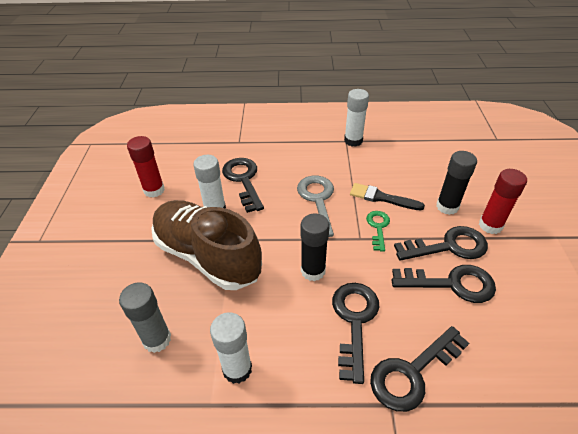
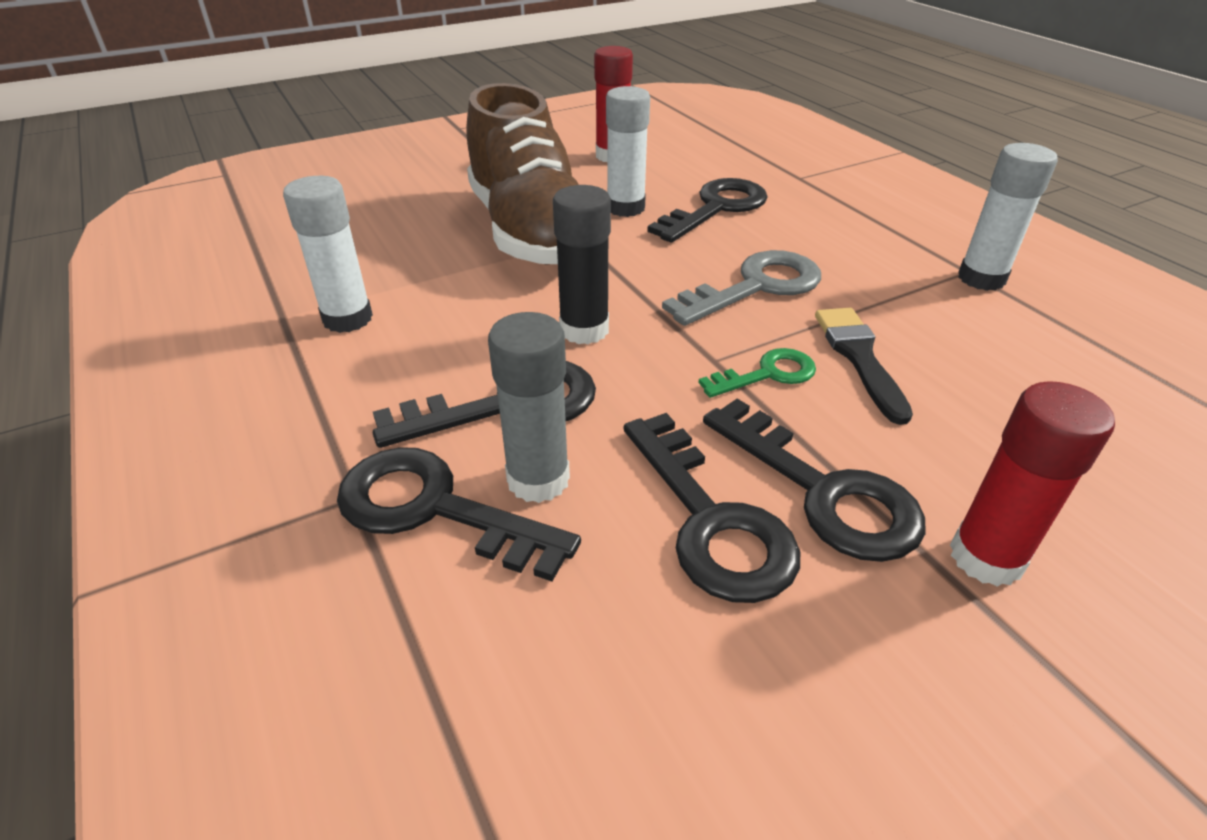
camera: 60 degrees right, 5 degrees down
(157, 339) = (362, 245): grey glue stick -> grey glue stick (538, 479)
(207, 256) = (530, 232): brown shoe -> brown shoe turned 150 degrees clockwise
(447, 206) = (956, 461): black glue stick -> none

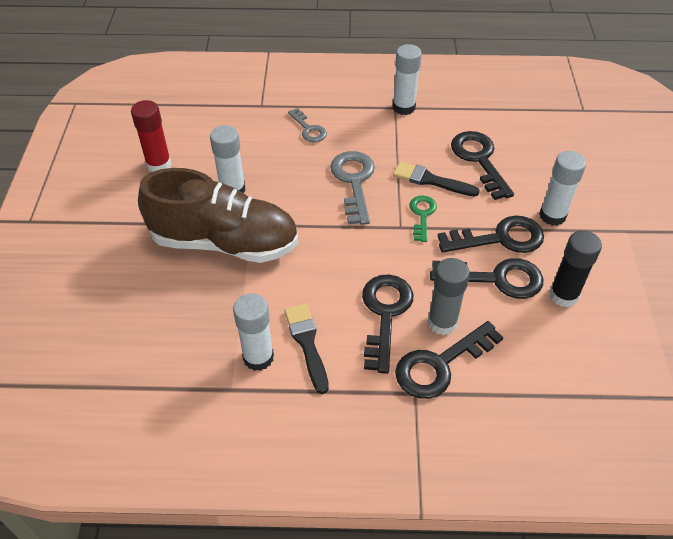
camera: 60 degrees left, 10 degrees up
(398, 349) = (307, 343): none -> black brush
(584, 330) = (343, 261): black glue stick -> black glue stick (563, 295)
(716, 208) = (266, 154): black key -> black key (479, 160)
(807, 220) = (309, 129): none -> grey key
(986, 557) = (552, 216): red glue stick -> white glue stick

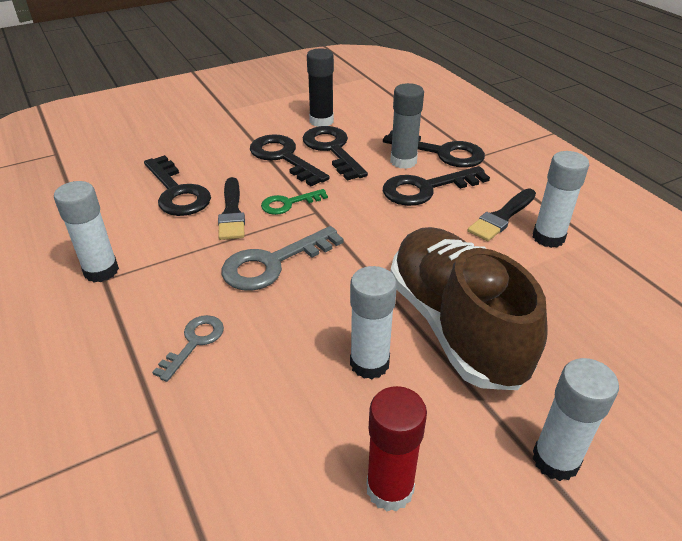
camera: 120 degrees left, 10 degrees down
(479, 160) = (177, 192): black key -> black key turned 75 degrees counterclockwise
(552, 216) = (234, 140): white glue stick -> white glue stick (555, 460)

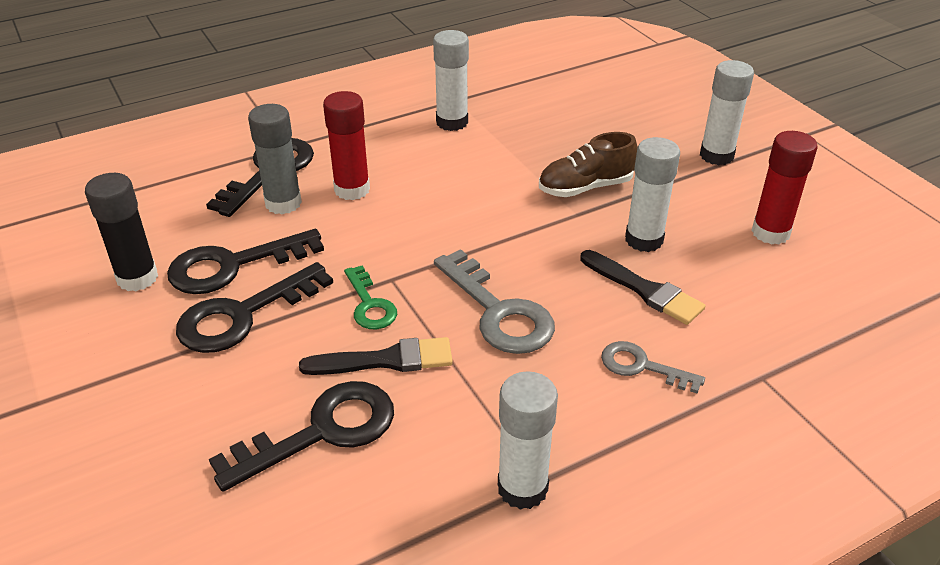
camera: 90 degrees left, 0 degrees up
(426, 189) = (352, 189): black key -> red glue stick
(455, 325) = (585, 187): brown shoe -> brown shoe, size x0.52
(501, 217) = (415, 144): black brush -> black brush (645, 290)

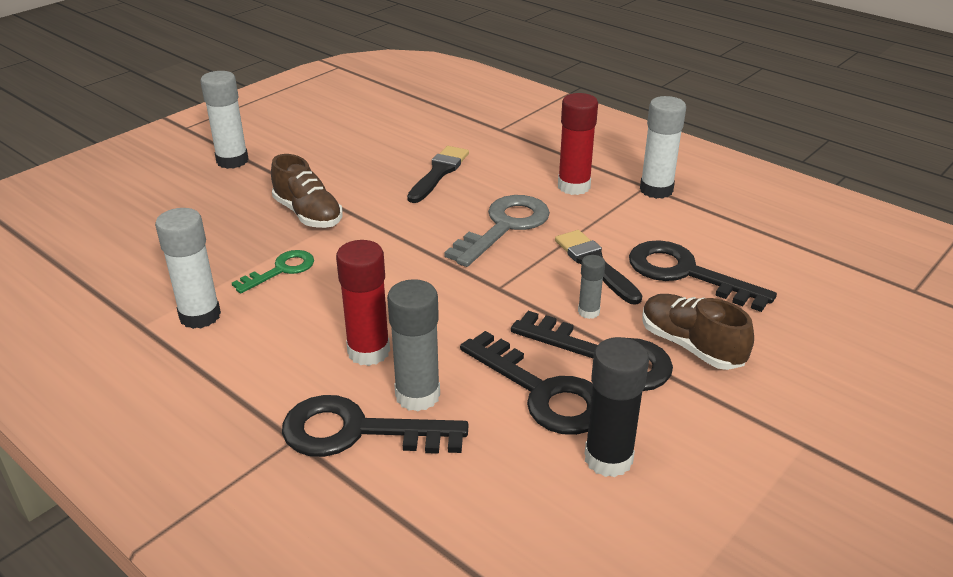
camera: 110 degrees left, 5 degrees down
(210, 381) = (691, 346): none -> brown shoe
(312, 327) = (588, 312): none -> grey glue stick
(370, 305) = (539, 289): green key -> green key (281, 270)
(641, 366) = (520, 165): grey key -> none
(644, 240) = (375, 179): white glue stick -> none
(770, 232) = (340, 134): red glue stick -> red glue stick (574, 186)

